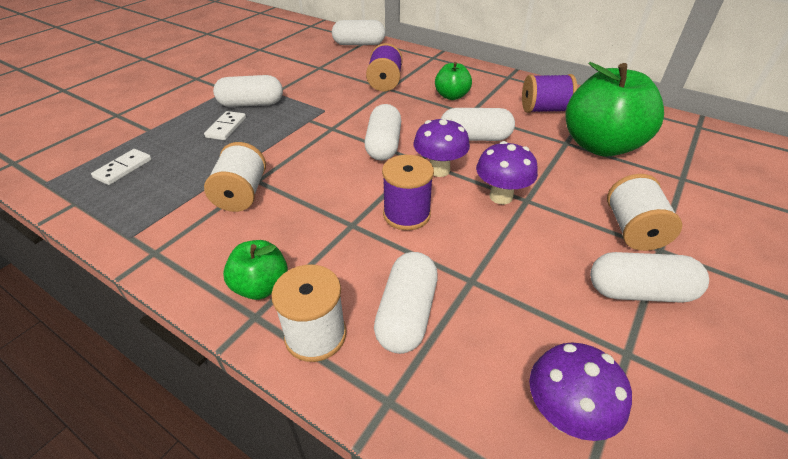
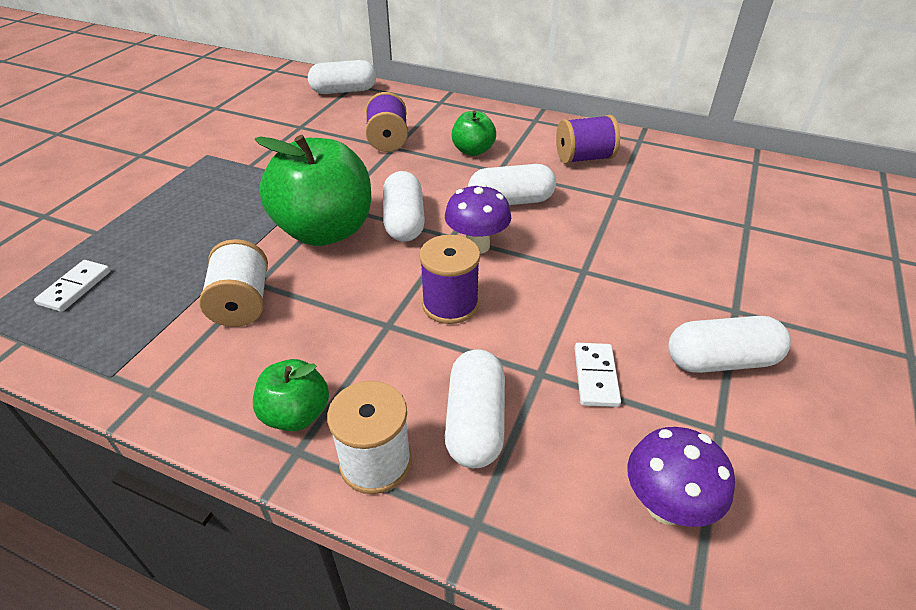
camera: 10 degrees left, 0 degrees up
(226, 127) = (199, 218): white domino -> white domino (596, 376)
(251, 104) = (224, 184): white capsule -> none
(501, 196) = (554, 270): purple mushroom -> none
(600, 146) = (654, 196): green apple -> green apple (325, 231)
(633, 230) = (704, 292): white spool -> none

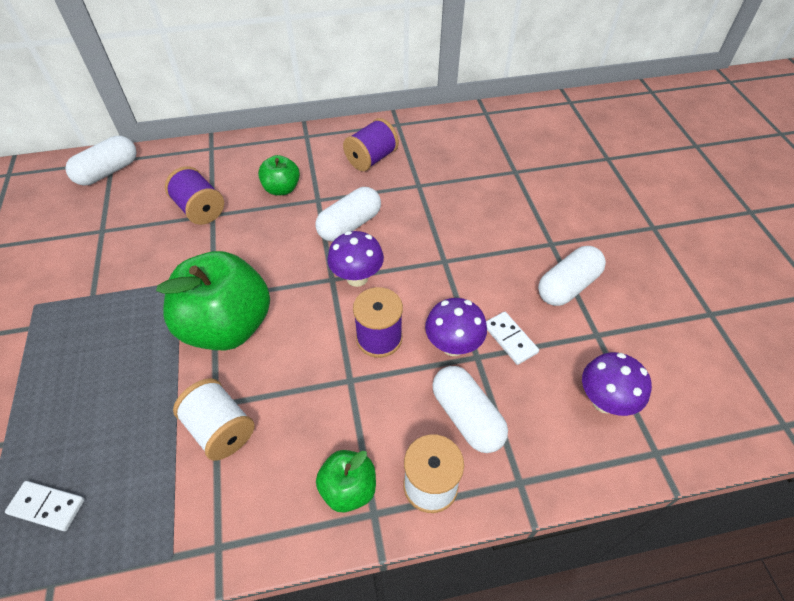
camera: 35 degrees left, 10 degrees up
(75, 288) = (47, 507): white domino -> white domino turned 60 degrees counterclockwise
(404, 221) = (284, 284): white capsule -> none
(522, 349) = (453, 346): none -> purple mushroom

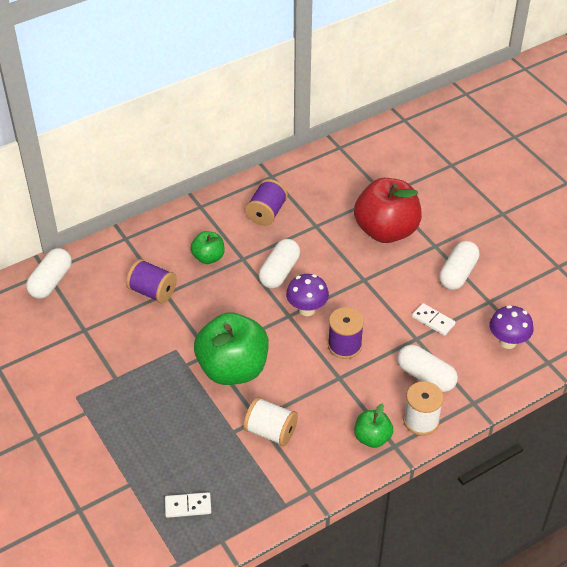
camera: 20 degrees left, 5 degrees down
(453, 346) = (397, 336): purple mushroom -> none
(498, 211) = (386, 231): none -> red apple

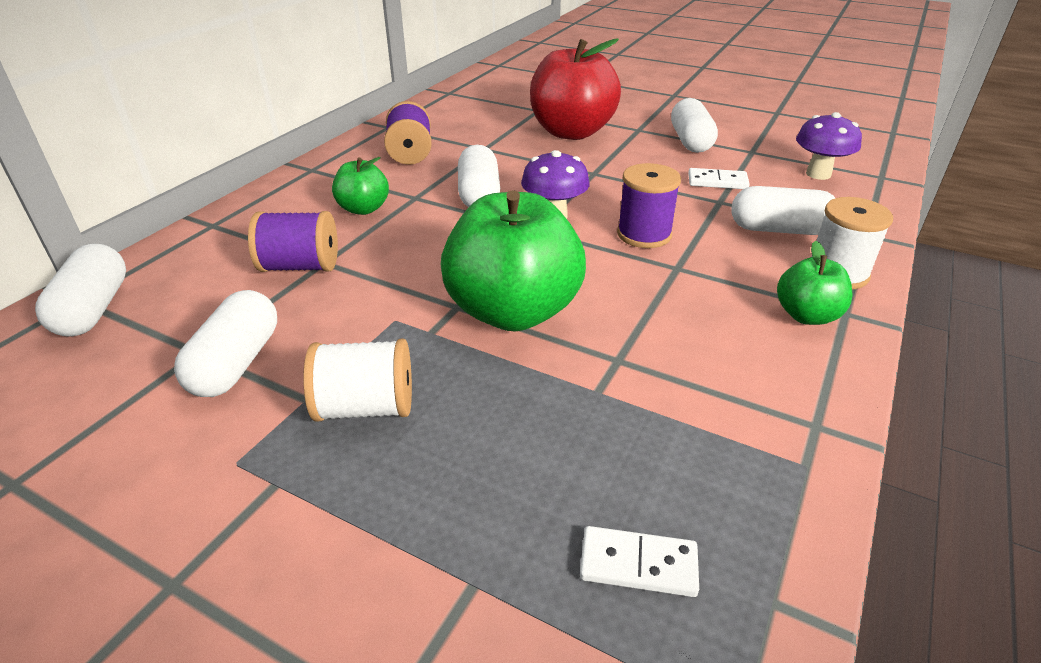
camera: 30 degrees left, 10 degrees down
(97, 344) = (236, 363): none -> white capsule
(188, 506) = (638, 564): white domino -> white domino turned 45 degrees clockwise
(271, 431) = (657, 367): white spool -> white spool (366, 407)

